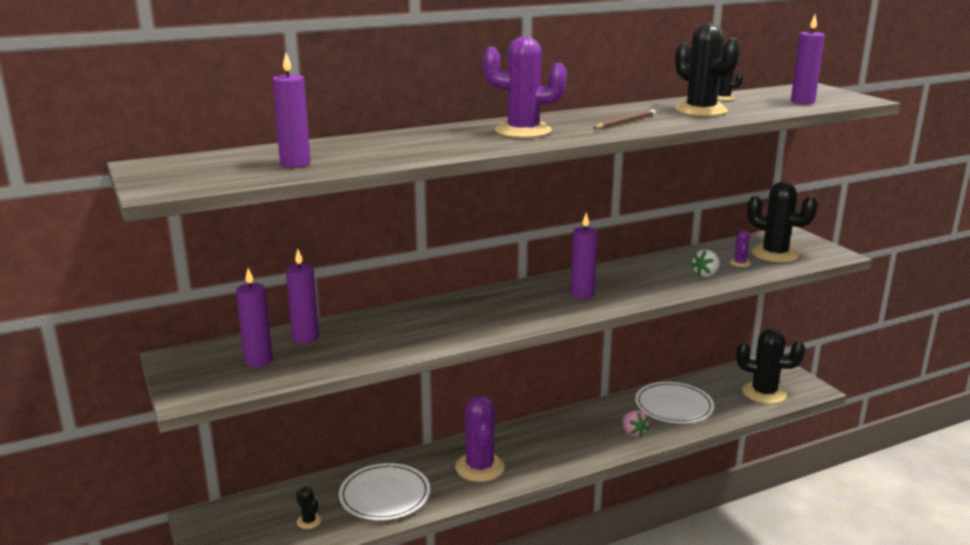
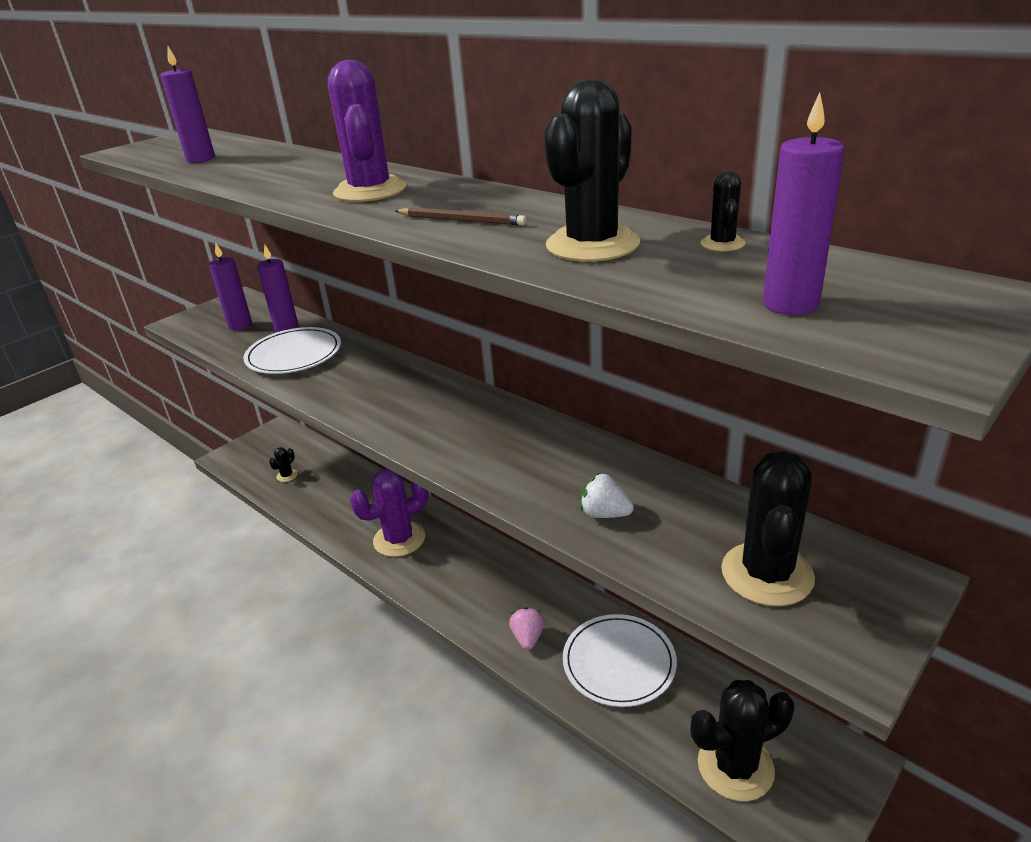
camera: 70 degrees right, 10 degrees up
(384, 495) = (334, 499): white plate -> white plate (294, 354)
(582, 294) = (461, 431): purple candle -> none
(633, 432) = (527, 638): pink strawberry -> pink strawberry turned 135 degrees clockwise
(740, 263) = (684, 540): purple cactus -> none
(764, 393) = (735, 767): black cactus -> black cactus turned 75 degrees clockwise

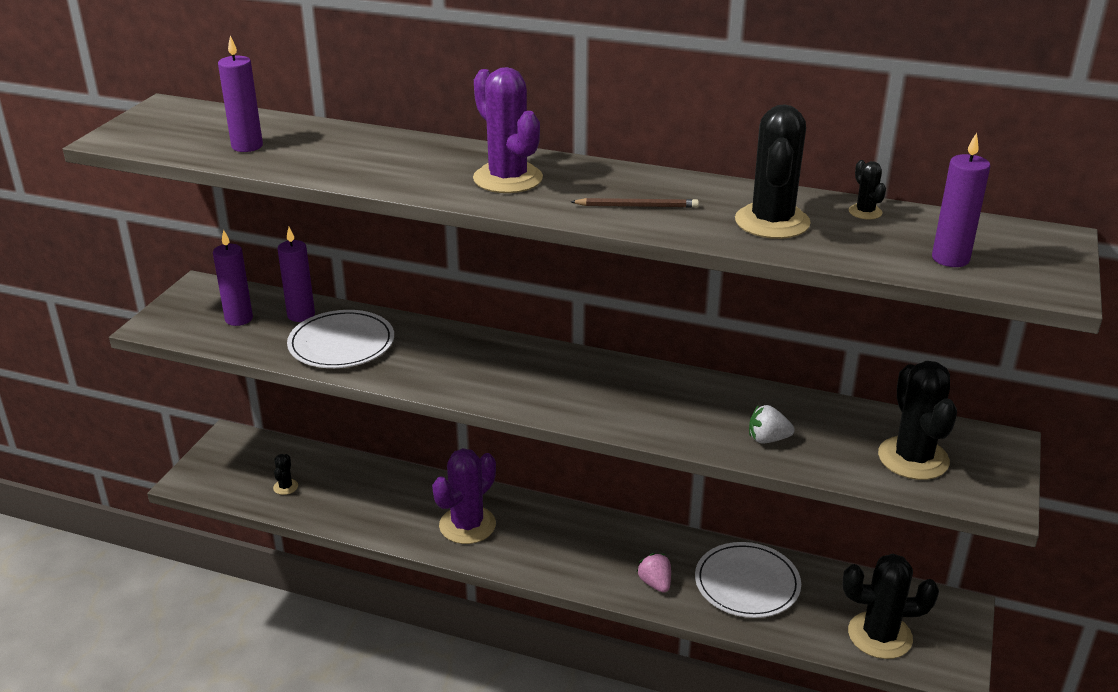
camera: 25 degrees left, 0 degrees up
(735, 767) = (880, 635): black cactus -> black cactus turned 45 degrees clockwise

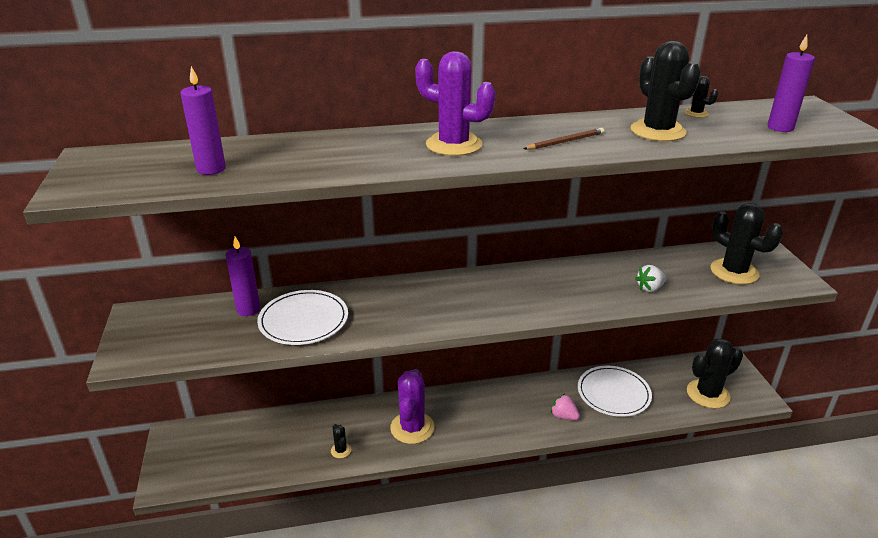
camera: 30 degrees left, 0 degrees up
(239, 319) = (197, 329): purple candle -> none
(285, 487) = (252, 455): black cactus -> black cactus (341, 450)

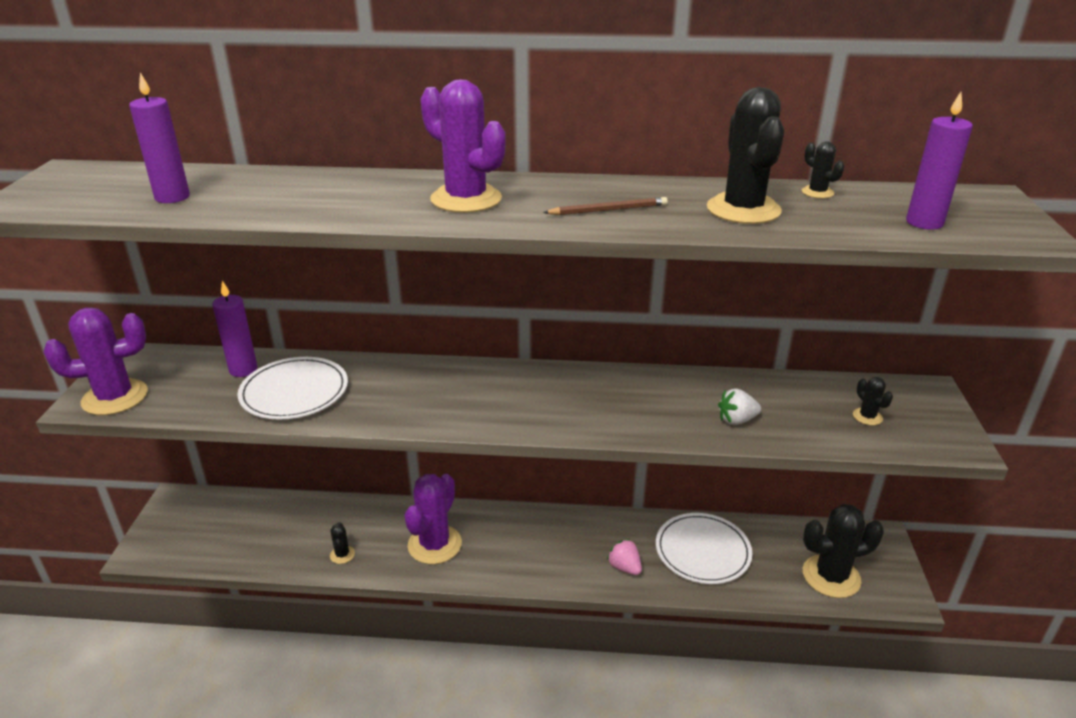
camera: 15 degrees right, 0 degrees up
(148, 350) = (115, 397): none -> purple cactus
(734, 272) = (867, 417): black cactus -> black cactus, size x0.45

